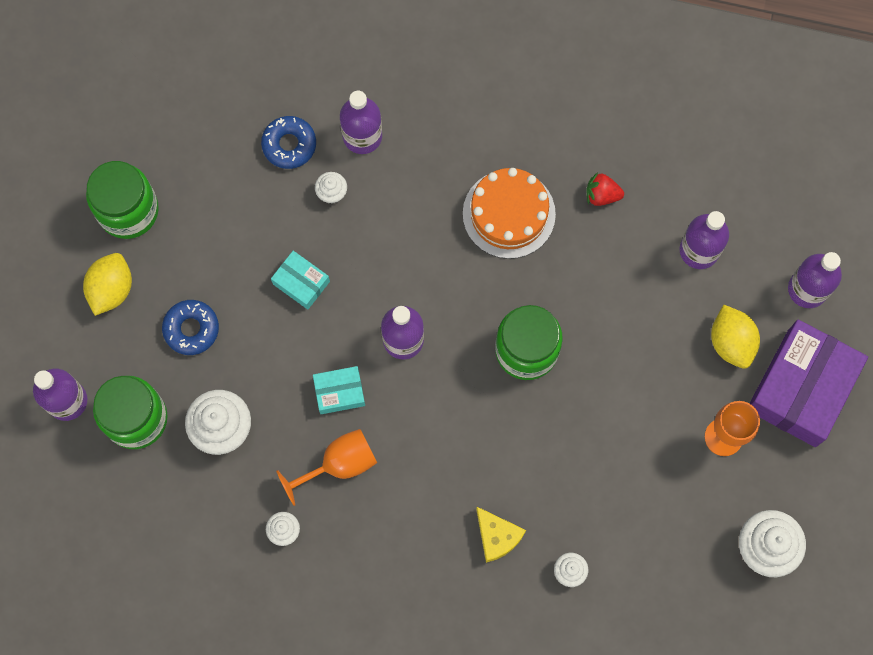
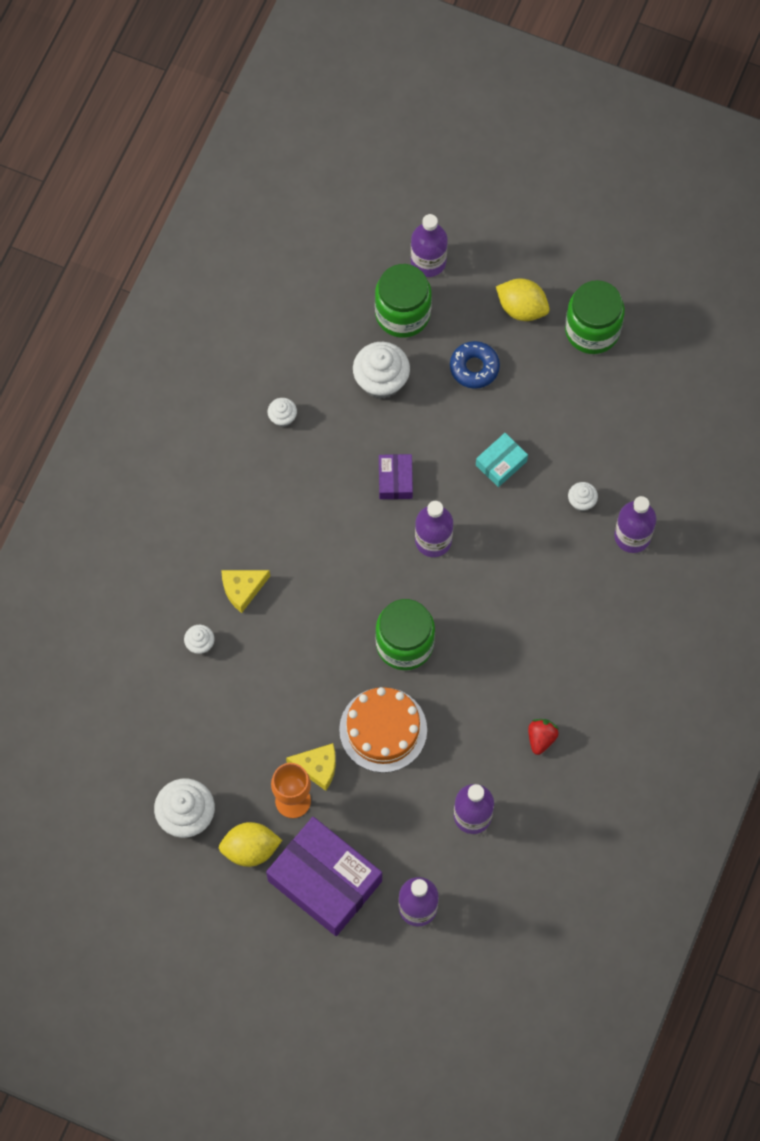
camera: 100 degrees right, 5 degrees down
(289, 145) = (633, 472): blue donut -> none
(339, 392) = (395, 480): turquoise box -> purple box
(339, 464) = (331, 470): orange goblet -> none
(509, 214) = (536, 651): orange cake -> orange cake (383, 730)
(681, 418) = (317, 767): none -> yellow cheese
(731, 342) = (379, 826): yellow lemon -> yellow lemon (250, 849)

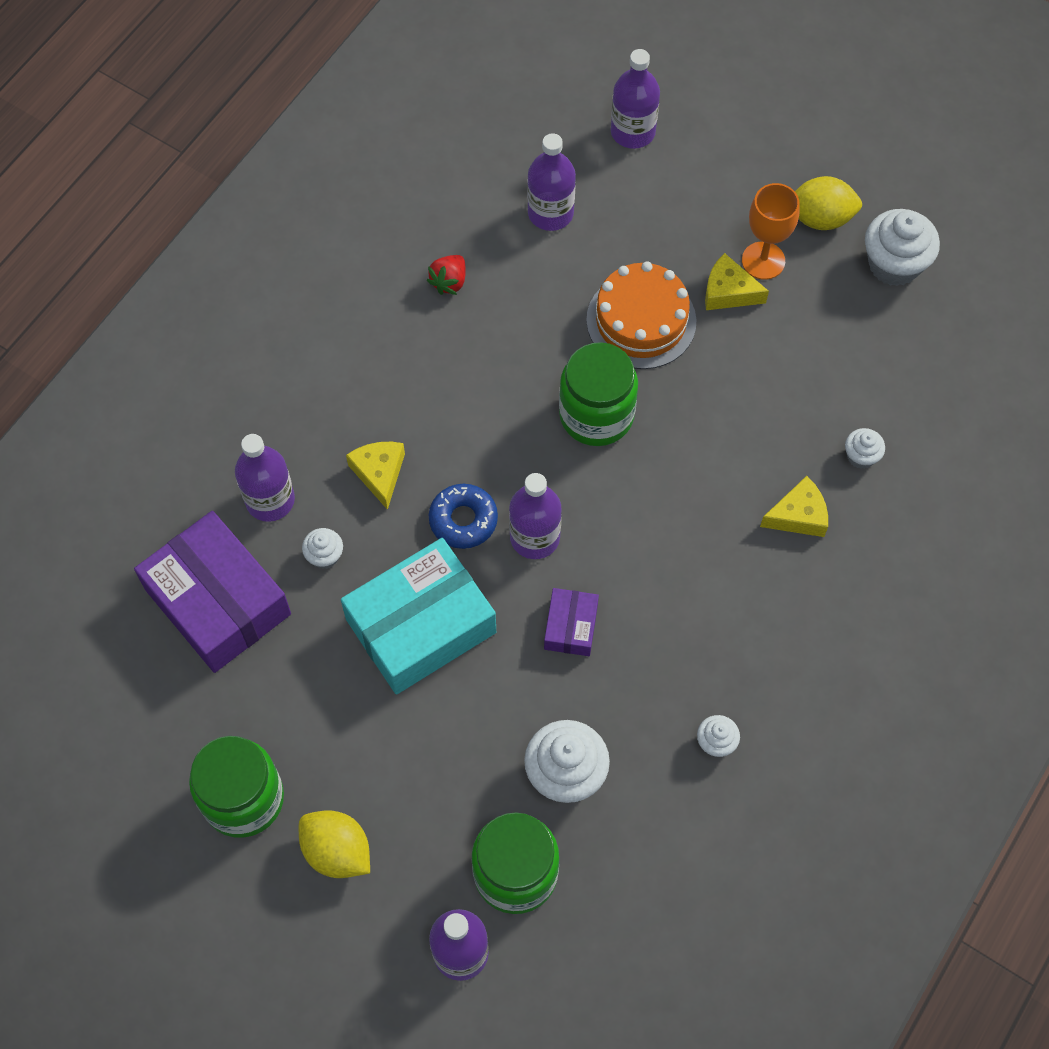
camera: 170 degrees left, 5 degrees down
(325, 880) = (736, 173): purple box -> purple box (218, 601)
(474, 367) = (427, 770): blue donut -> blue donut (463, 520)
(501, 463) = (420, 625): turquoise box -> turquoise box, size x2.10
(557, 570) = (379, 473): none -> yellow cheese

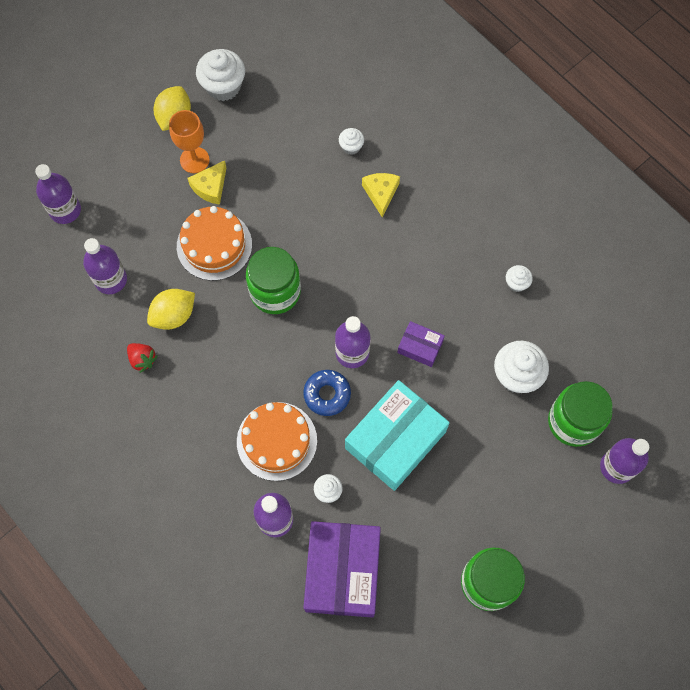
camera: 75 degrees left, 5 degrees up
(218, 601) = (342, 571): purple box -> purple box turned 60 degrees counterclockwise
(337, 851) = (537, 528): yellow lemon -> yellow lemon (174, 315)
(379, 473) = (277, 441): yellow cheese -> orange cake
(420, 625) = (395, 440): turquoise box -> turquoise box turned 60 degrees clockwise

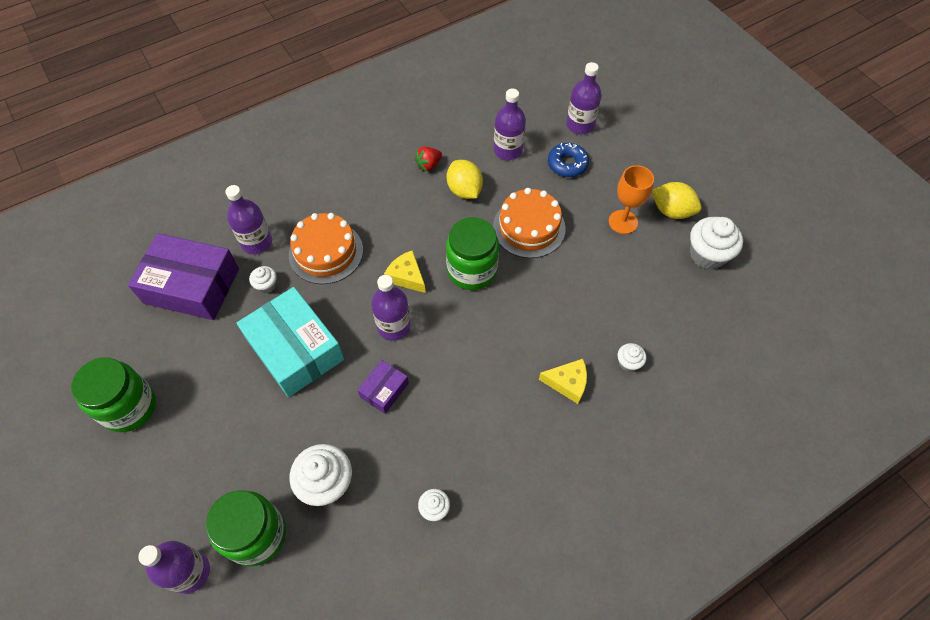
camera: 100 degrees right, 10 degrees down
(210, 187) = (591, 231): yellow cheese -> yellow cheese (406, 276)
(327, 394) = (357, 298): blue donut -> blue donut (567, 164)

